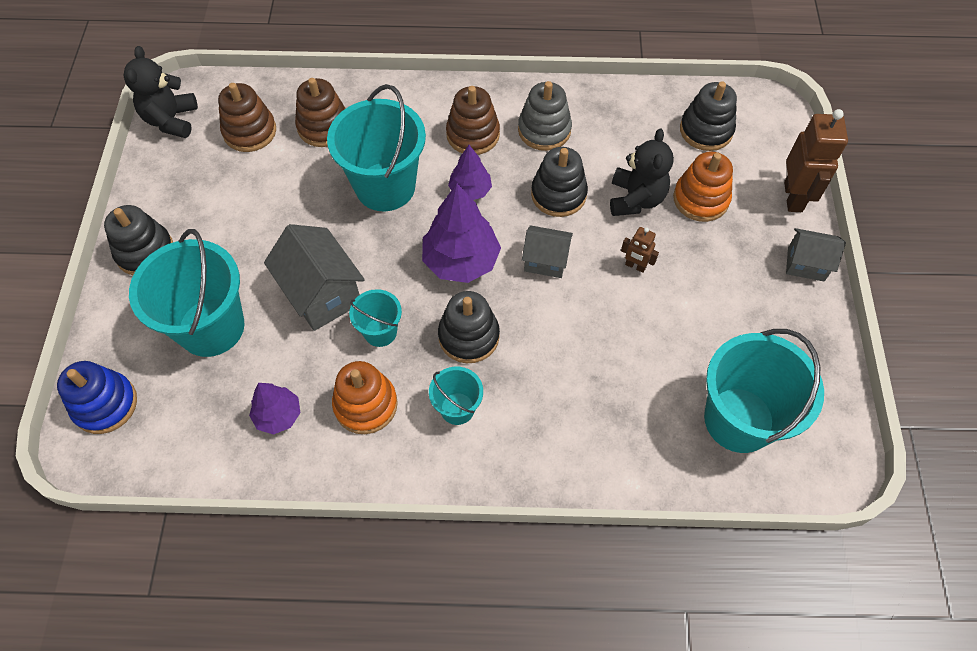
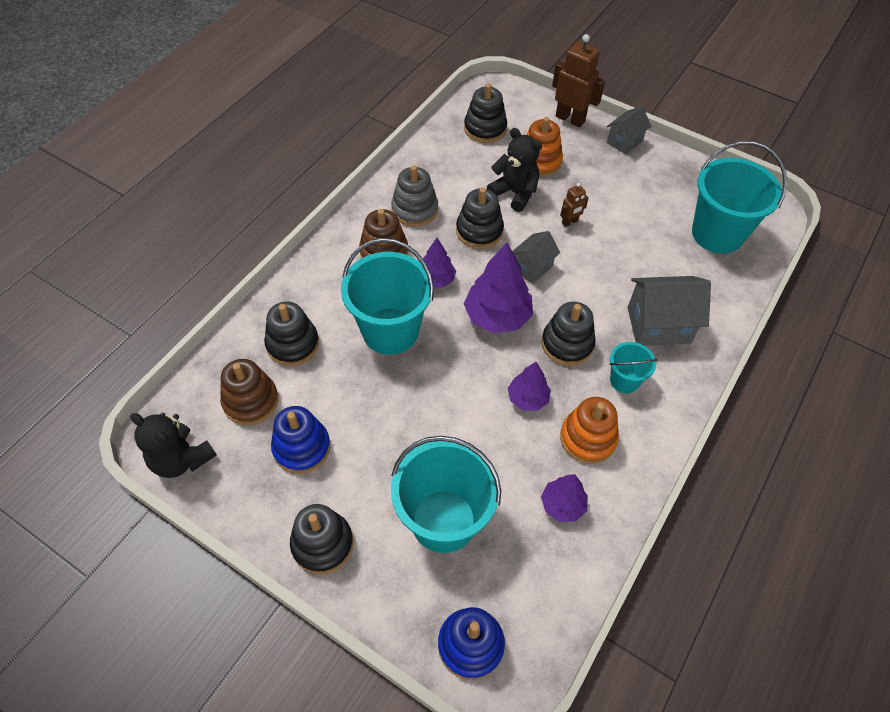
camera: 60 degrees left, 5 degrees down
(225, 189) = (301, 447): none -> blue stacking toy
(322, 294) = (465, 422): grey house -> grey house (658, 325)
(324, 127) = (293, 344): brown stacking toy -> black stacking toy
(380, 332) = (527, 398): turquoise bucket -> purple tree

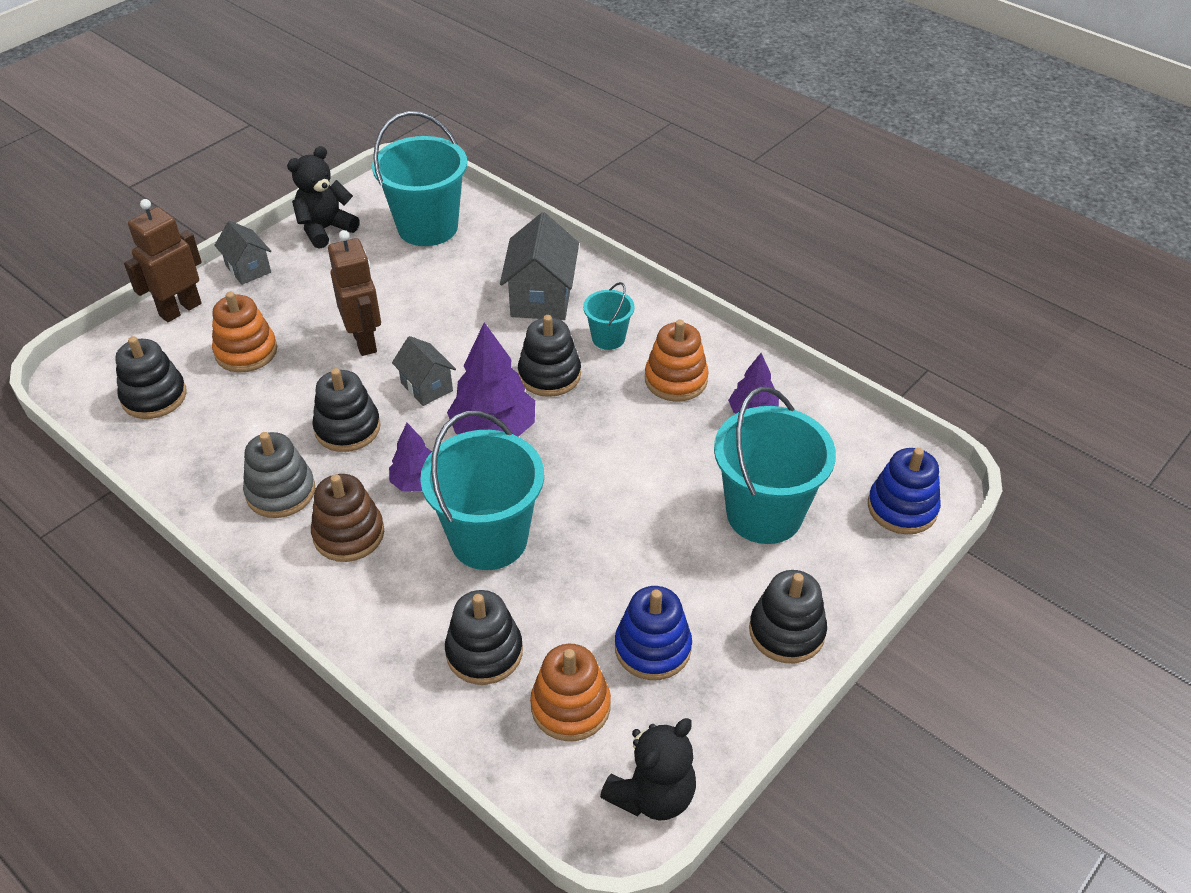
camera: 80 degrees left, 10 degrees down
(251, 401) = (570, 706): brown stacking toy -> orange stacking toy
(515, 193) = (293, 384): black teddy bear -> black teddy bear (325, 229)
(527, 398) = (617, 420): purple tree -> none
(570, 222) = (365, 341): brown robot -> brown robot, size x1.97

